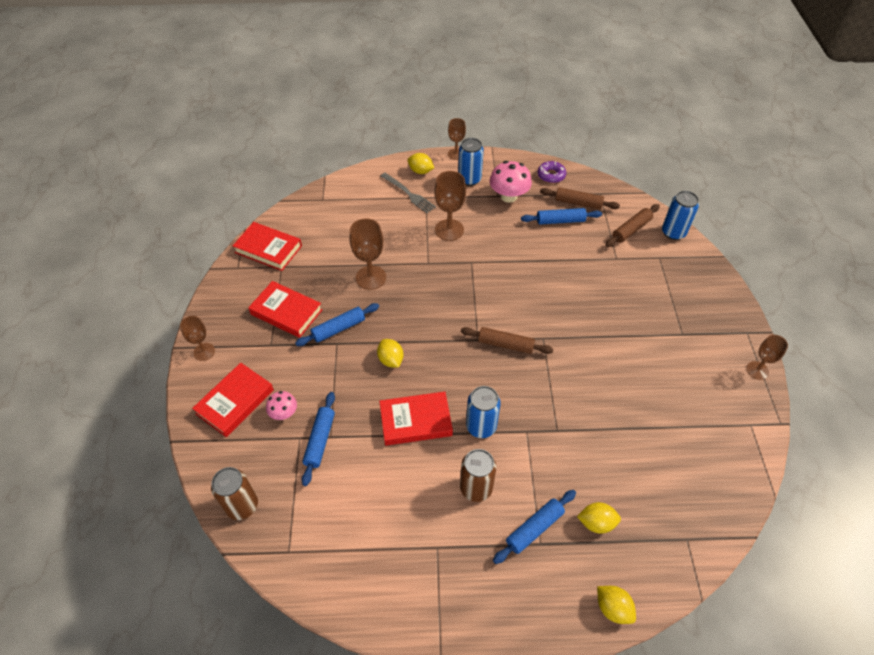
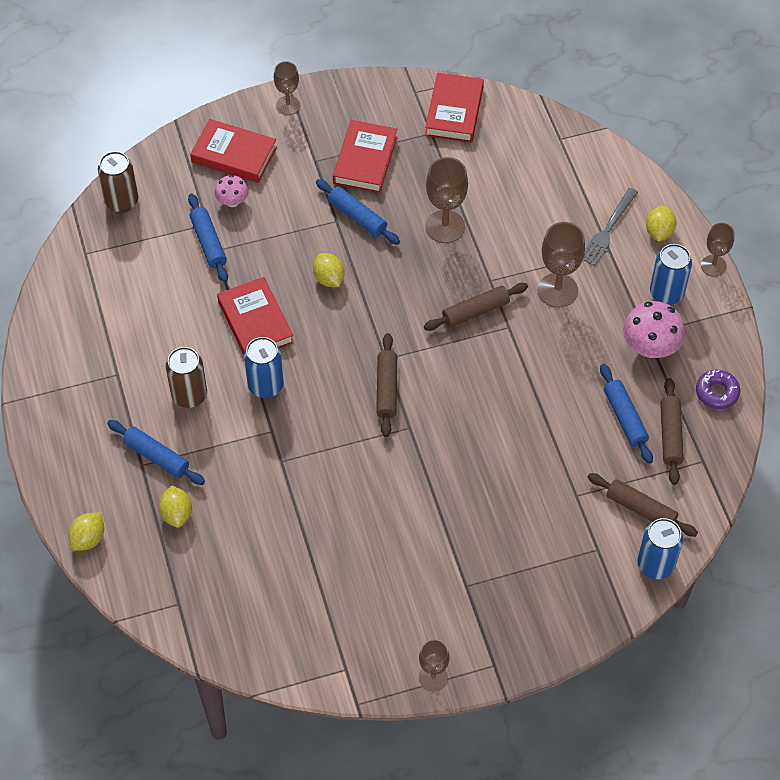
camera: 75 degrees right, 5 degrees up
(320, 440) = (208, 242): blue rolling pin -> blue rolling pin turned 75 degrees clockwise
(391, 360) = (329, 278): yellow lemon -> yellow lemon turned 75 degrees counterclockwise
(452, 277) = (475, 311): none -> brown rolling pin

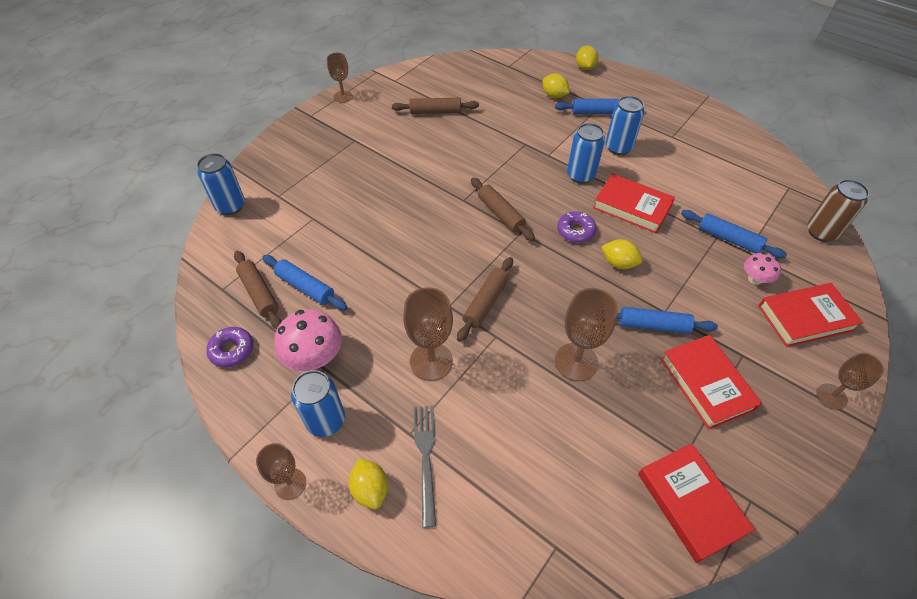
camera: 145 degrees right, 5 degrees down
(189, 395) = (618, 147): brown can -> blue can
(334, 330) = (575, 231): none -> purple donut
(640, 509) = (259, 233): brown rolling pin -> brown rolling pin (435, 112)

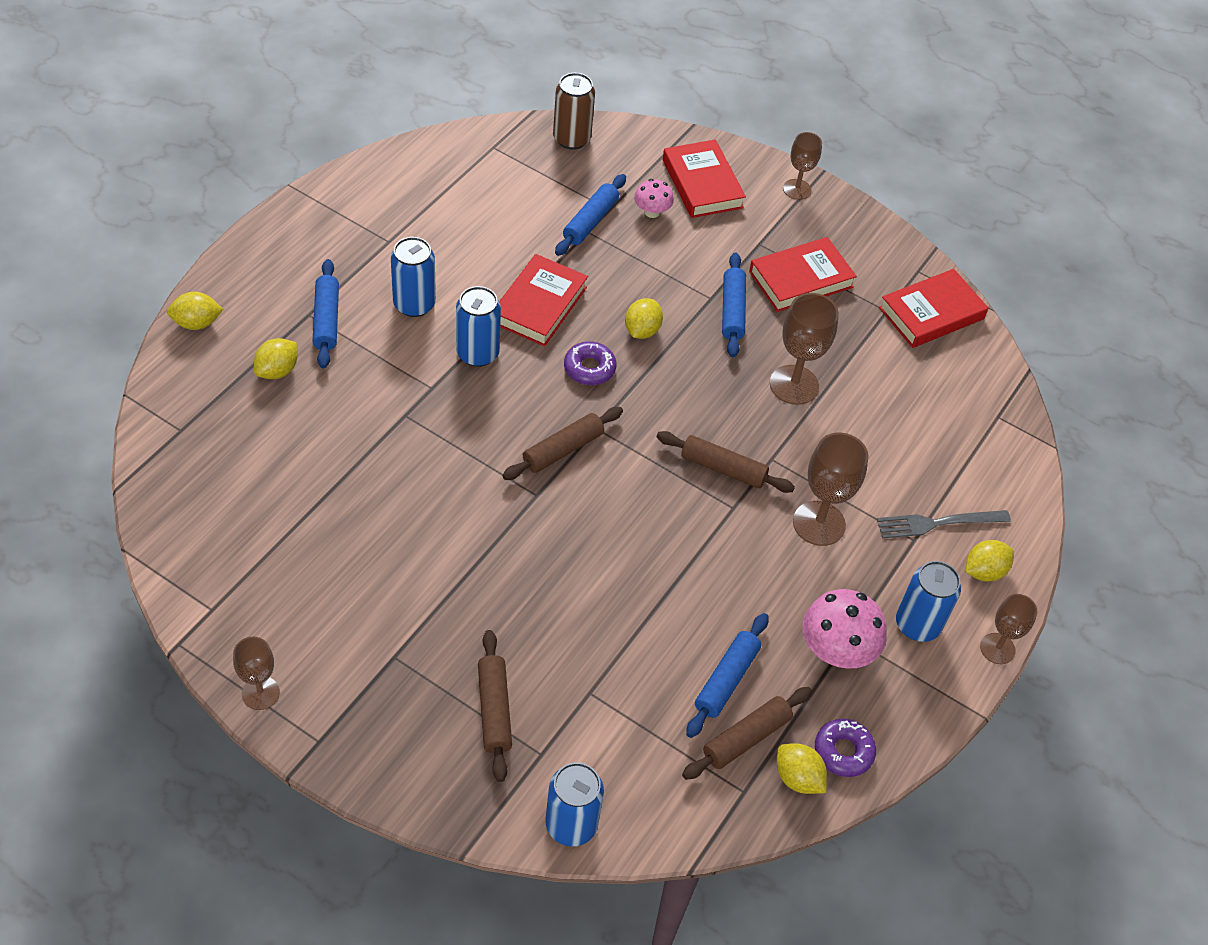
camera: 100 degrees left, 0 degrees up
(221, 319) = (797, 778): none -> yellow lemon
(435, 112) = (315, 539): brown rolling pin -> brown rolling pin (494, 710)

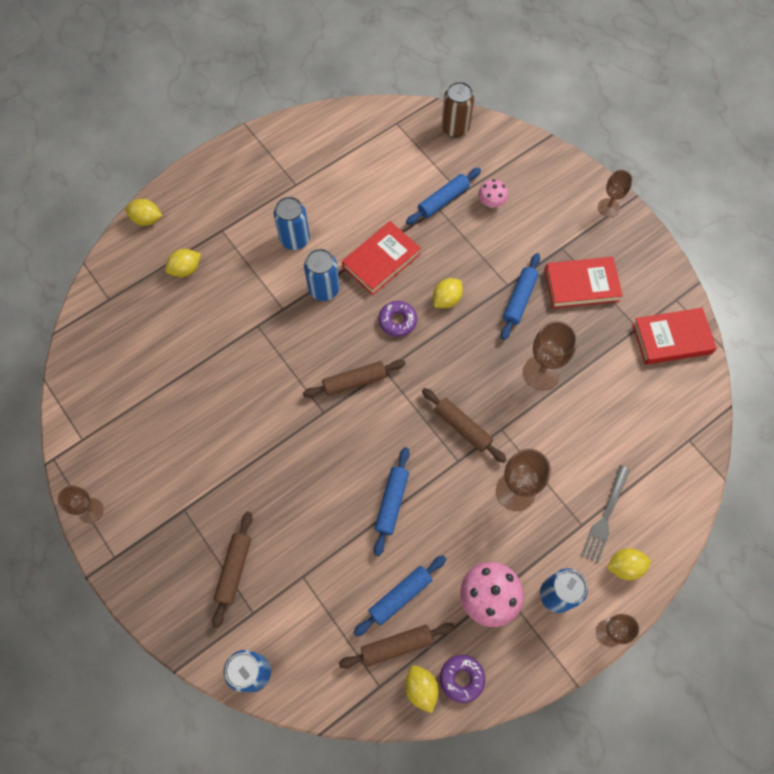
camera: 25 degrees right, 15 degrees up
(326, 320) = (231, 237): blue rolling pin -> blue rolling pin (391, 502)
(702, 184) = (538, 187): red book -> none
(938, 523) = (605, 516): grey fork -> grey fork turned 75 degrees counterclockwise

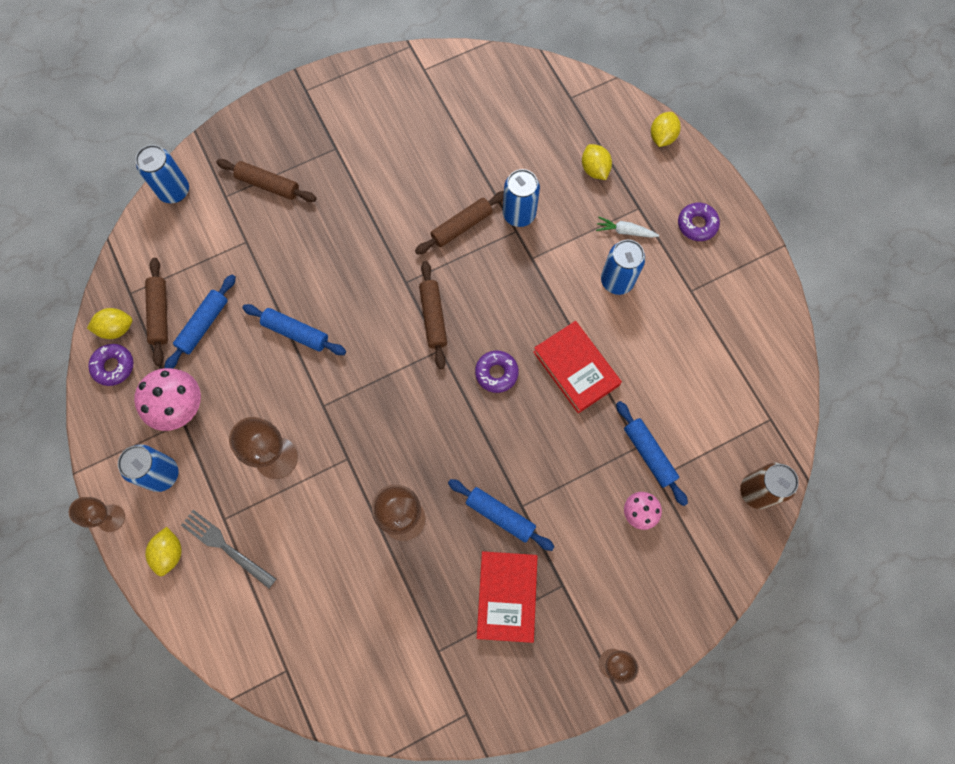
camera: 100 degrees right, 5 degrees up
(90, 510) = (353, 73): brown goblet -> none
(232, 185) = (697, 224): none -> purple donut
(246, 238) = (625, 231): none -> white carrot
(324, 289) = (548, 302): blue can -> blue can (519, 214)
(400, 596) = (203, 325): blue rolling pin -> blue rolling pin turned 60 degrees clockwise
(446, 299) = (514, 431): yellow lemon -> none
(462, 427) = (358, 418): brown rolling pin -> brown rolling pin (461, 226)
(671, 338) = (415, 691): red book -> none

